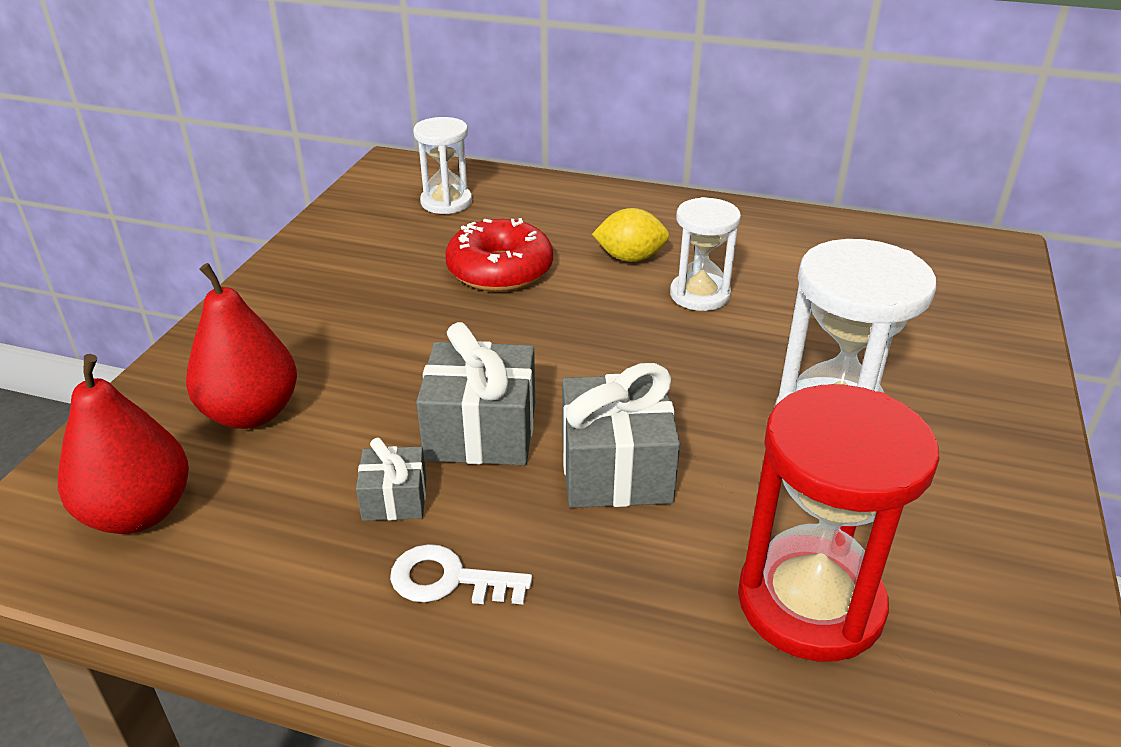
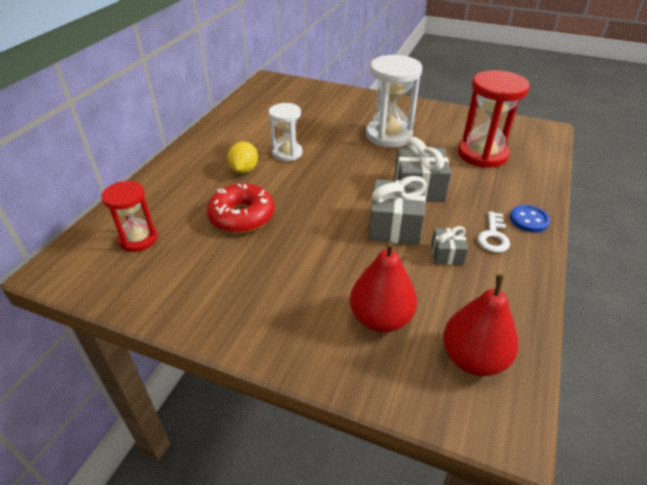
camera: 85 degrees left, 5 degrees up
(446, 202) = (138, 239): white hourglass -> red hourglass
(512, 661) = (529, 220): none -> blue button

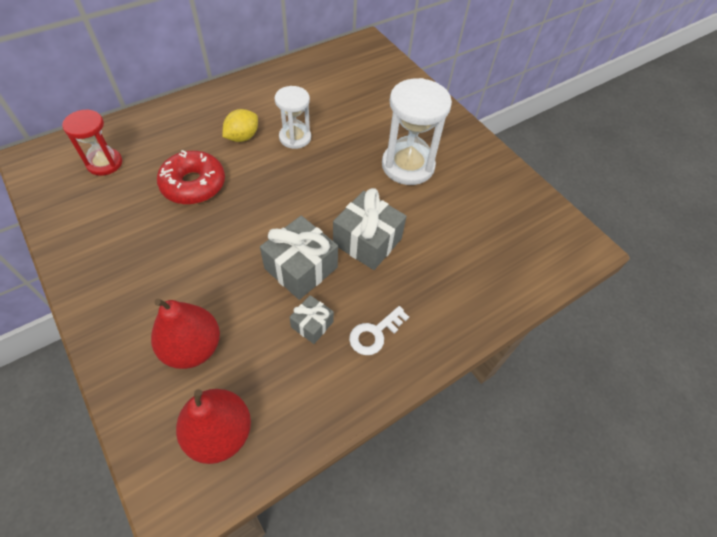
camera: 30 degrees right, 15 degrees up
(482, 154) = (476, 238): red hourglass -> none
(529, 220) = (430, 338): blue button -> none

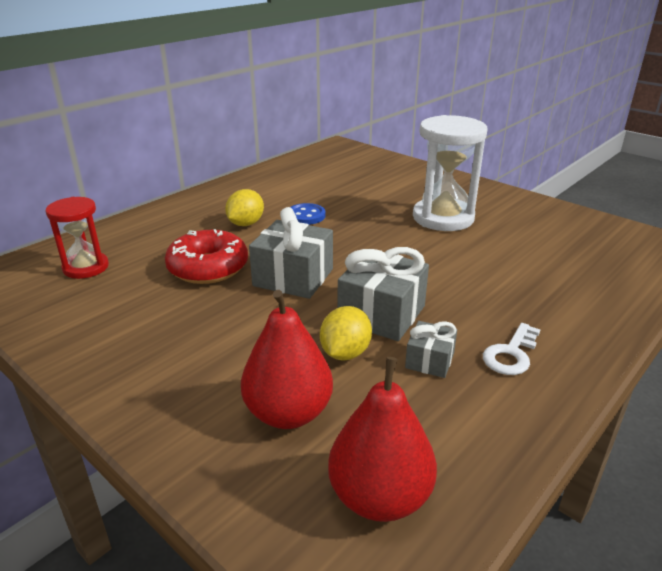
camera: 10 degrees left, 25 degrees down
(255, 301) = (345, 353): none -> yellow lemon
(295, 137) = (306, 216): white hourglass -> blue button
(367, 241) = (443, 279): grey gift -> grey gift (293, 277)

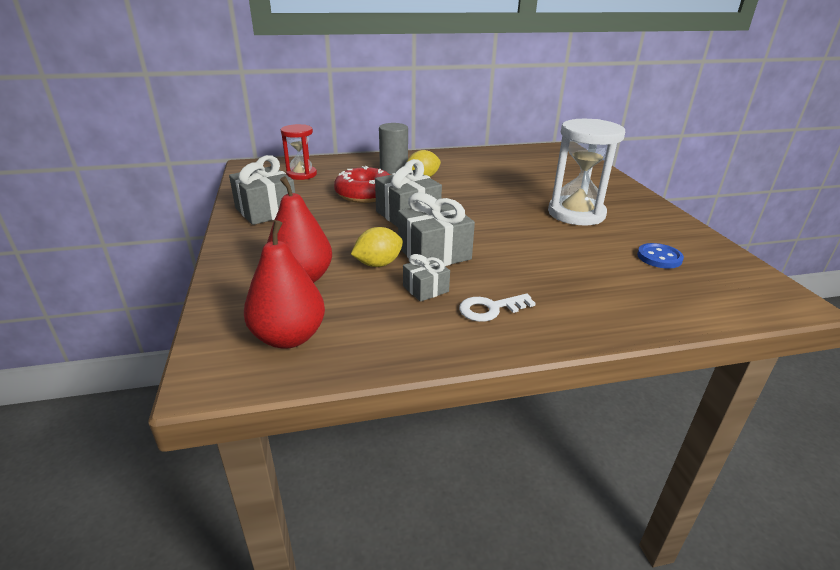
camera: 35 degrees right, 0 degrees up
(109, 339) = (266, 211): none -> grey gift
(198, 223) = (394, 169): none -> grey cylinder
(306, 216) = (469, 184): blue button -> blue button (659, 257)

